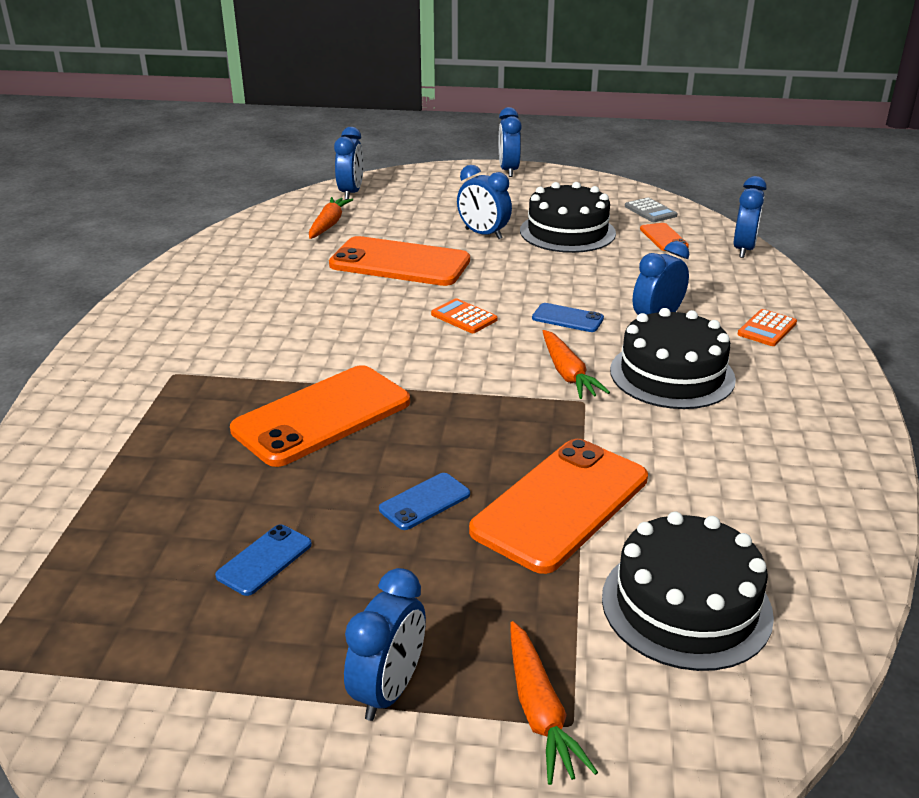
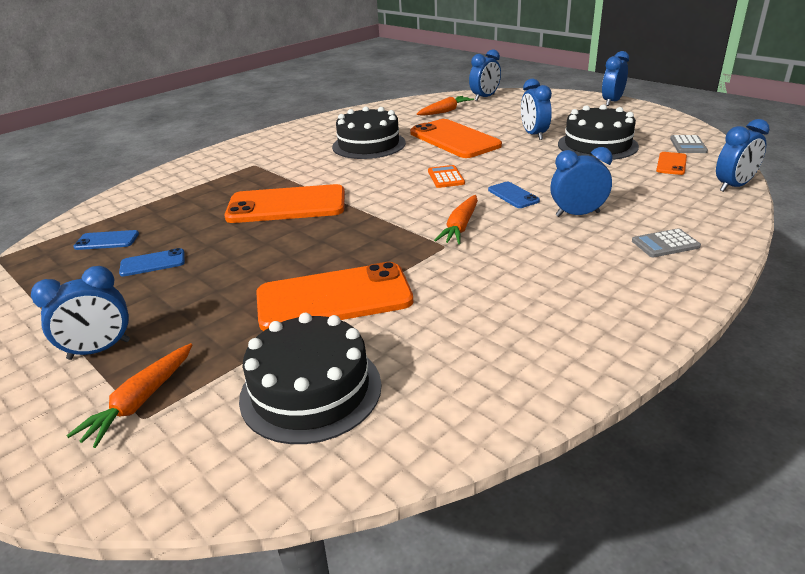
camera: 40 degrees right, 0 degrees up
(424, 502) = (265, 266): blue phone -> blue phone (107, 241)
(672, 374) = (534, 250): black cake -> black cake (369, 145)
(767, 329) = (665, 244): orange calculator -> grey calculator

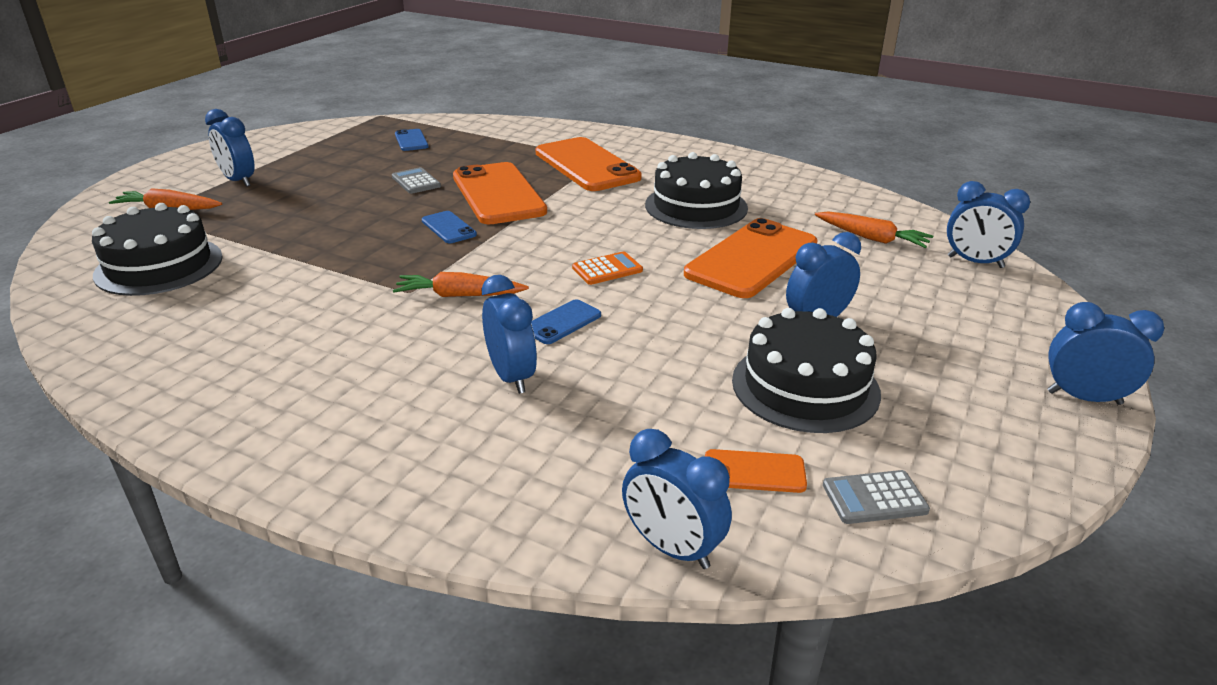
camera: 70 degrees right, 0 degrees up
(153, 263) = (371, 166): blue phone -> blue phone (448, 228)
(334, 298) = (301, 250): orange phone -> orange phone (586, 165)
(665, 244) = (424, 456): grey calculator -> grey calculator (416, 181)

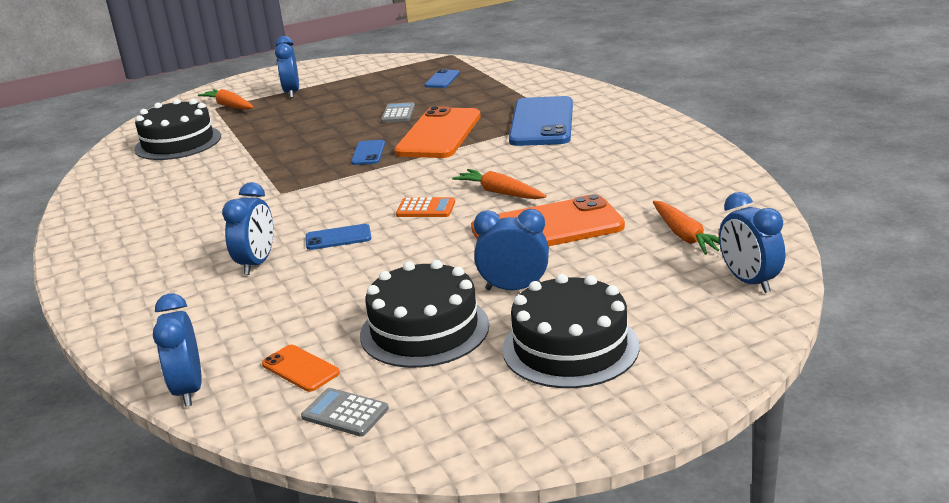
camera: 40 degrees right, 5 degrees down
(459, 295) = (305, 202): orange carrot -> orange carrot (500, 193)
(586, 165) = (542, 122): orange phone -> blue phone
(696, 206) = (575, 174): black cake -> black cake (570, 347)
(1084, 398) = (631, 414): blue clock -> none

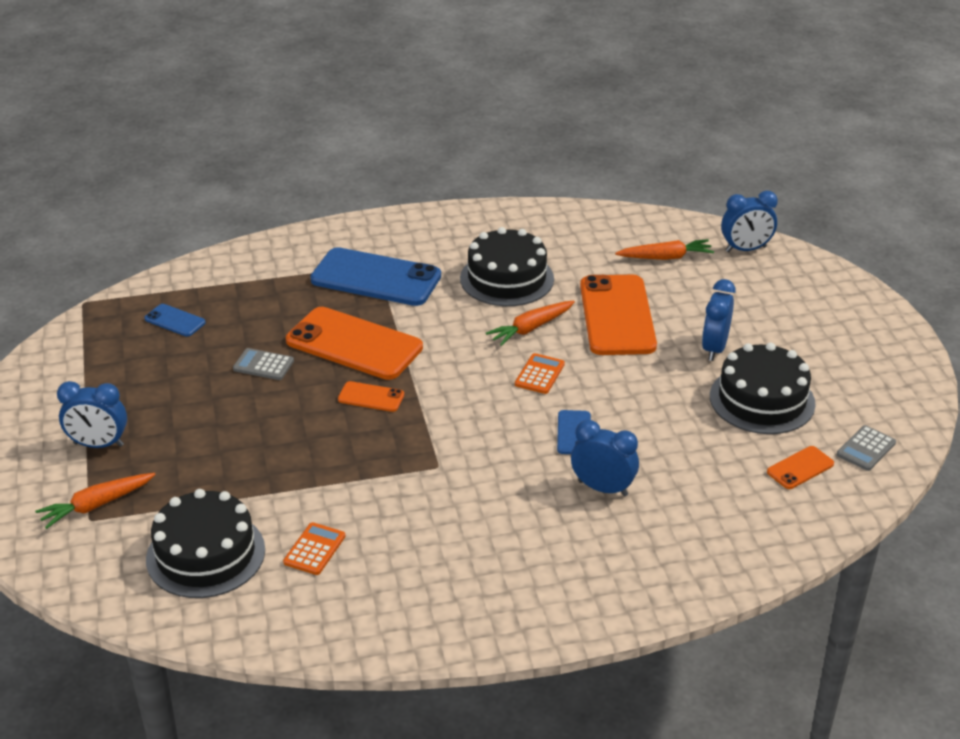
camera: 80 degrees left, 10 degrees up
(180, 171) = (314, 549): none -> orange calculator
(189, 390) = (815, 531): blue clock -> none
(368, 153) = (371, 397): blue phone -> orange phone
(570, 347) = (808, 338): black cake -> black cake (507, 278)

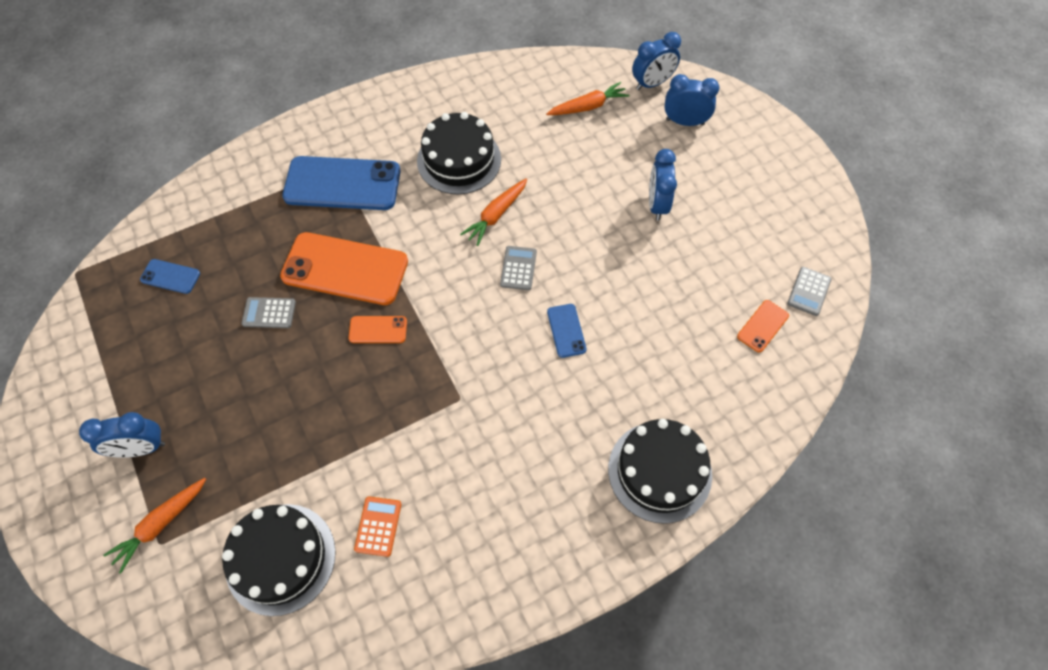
camera: 15 degrees left, 25 degrees up
(539, 374) = (518, 268): orange calculator -> grey calculator
(603, 488) = (608, 389): blue clock -> blue clock (685, 122)
(617, 316) = (565, 184): orange phone -> none
(762, 400) = (711, 255): black cake -> black cake (659, 471)

